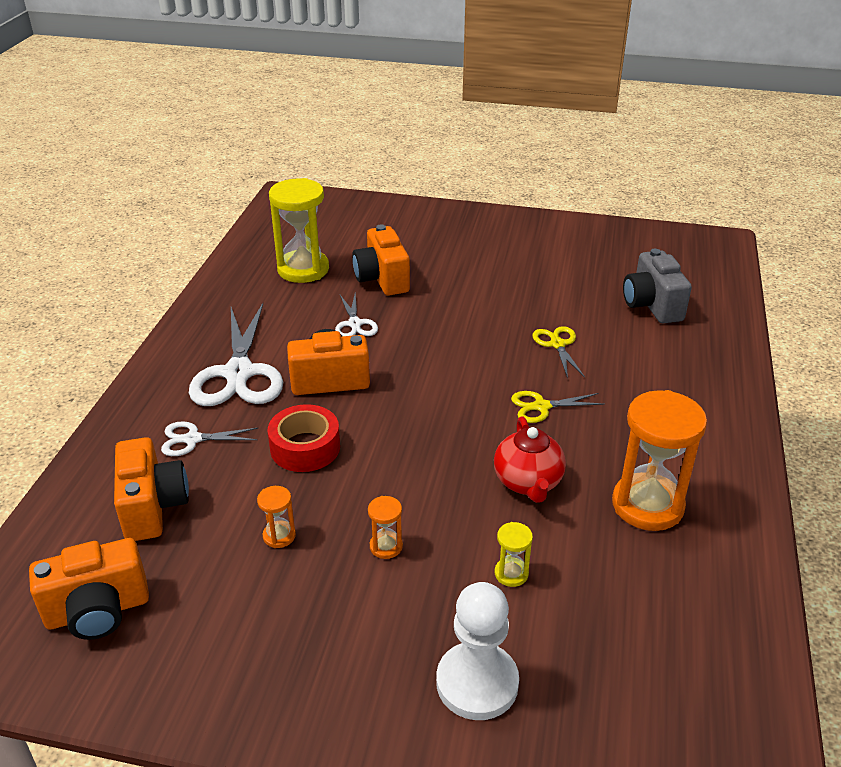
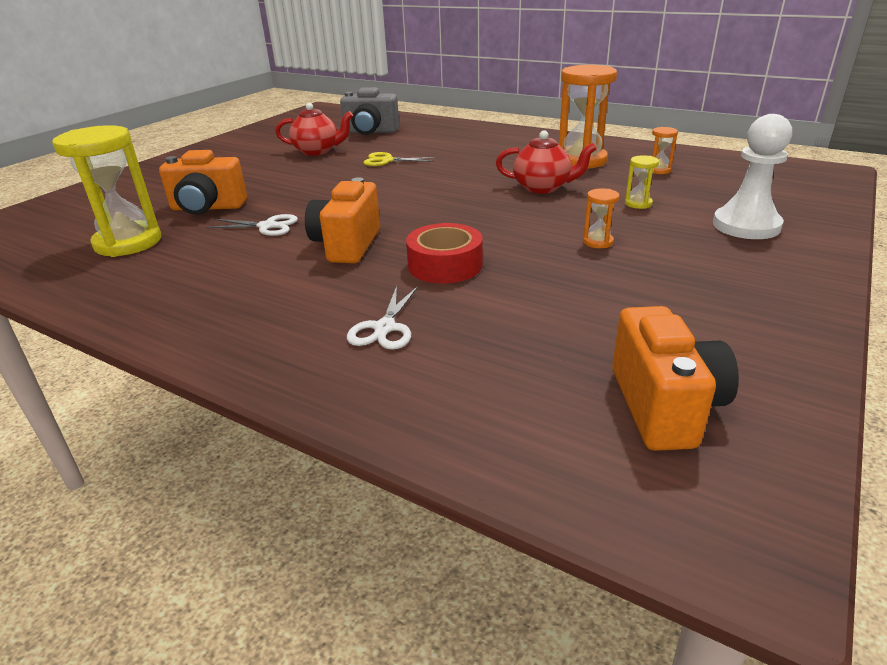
camera: 70 degrees left, 5 degrees down
(153, 507) = (493, 361): orange camera -> none
(239, 373) = (285, 292): white scissors -> none
(279, 536) = (569, 287): orange hourglass -> orange hourglass (658, 170)
(541, 407) = (458, 174): yellow scissors -> none
(561, 289) = (317, 151): none -> red teapot

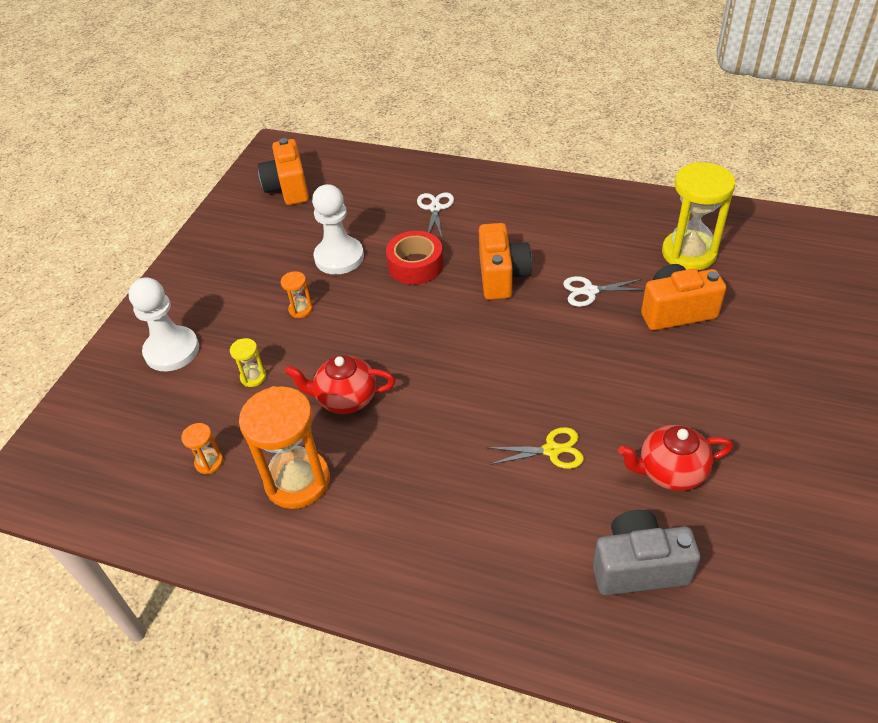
camera: 170 degrees right, 15 degrees up
(550, 284) = (339, 257): none -> white pawn

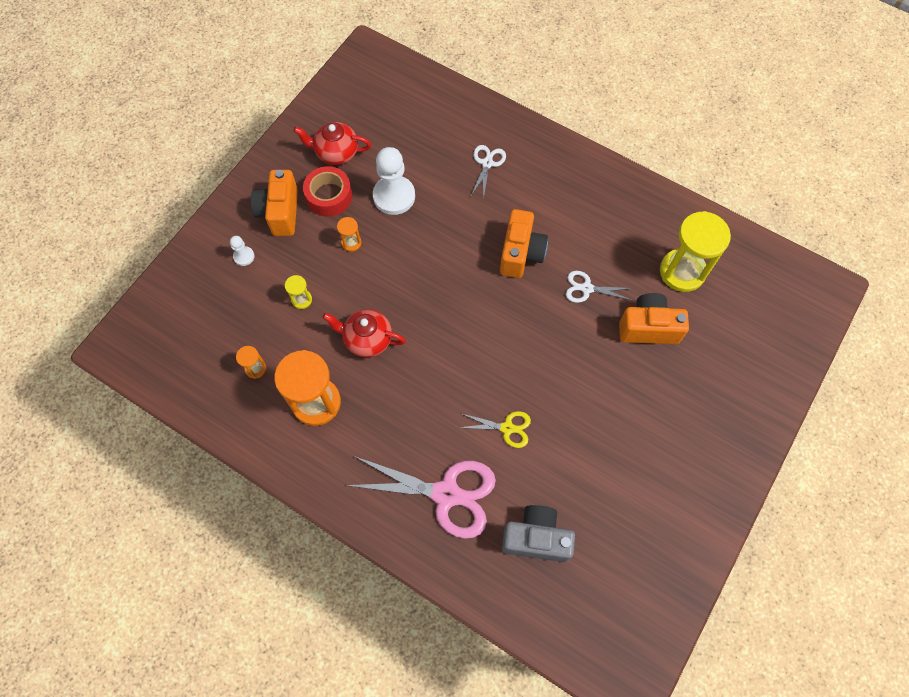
camera: 10 degrees right, 20 degrees up
(172, 350) = (244, 256): white pawn -> white pawn, size x0.48
(288, 188) = (368, 106): orange camera -> orange camera (280, 212)
(415, 265) = (454, 222): red tape -> red tape (329, 196)
(500, 544) = (446, 494): none -> pink scissors
(670, 471) = (587, 470): red teapot -> red teapot (336, 153)

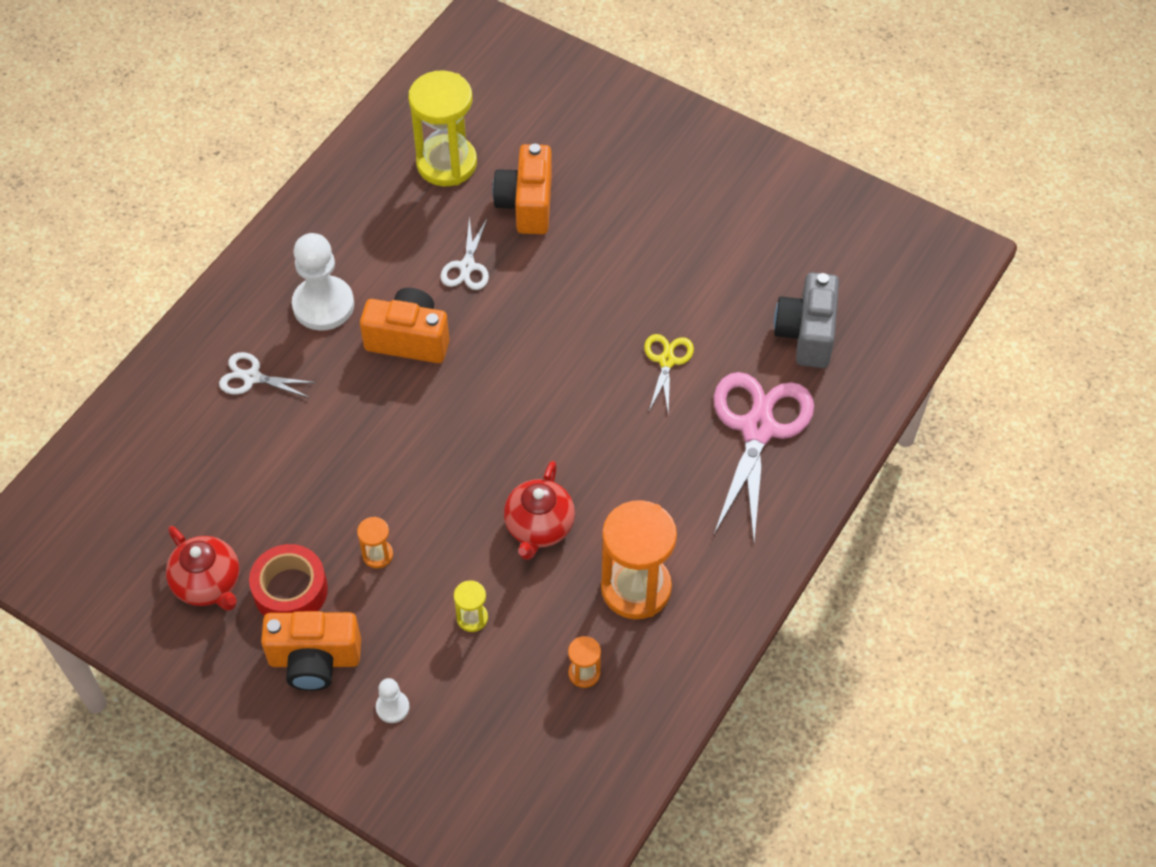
camera: 90 degrees left, 10 degrees down
(336, 153) = (208, 584): red teapot -> red teapot turned 45 degrees counterclockwise
(394, 196) = (299, 499): white pawn -> white pawn (323, 305)

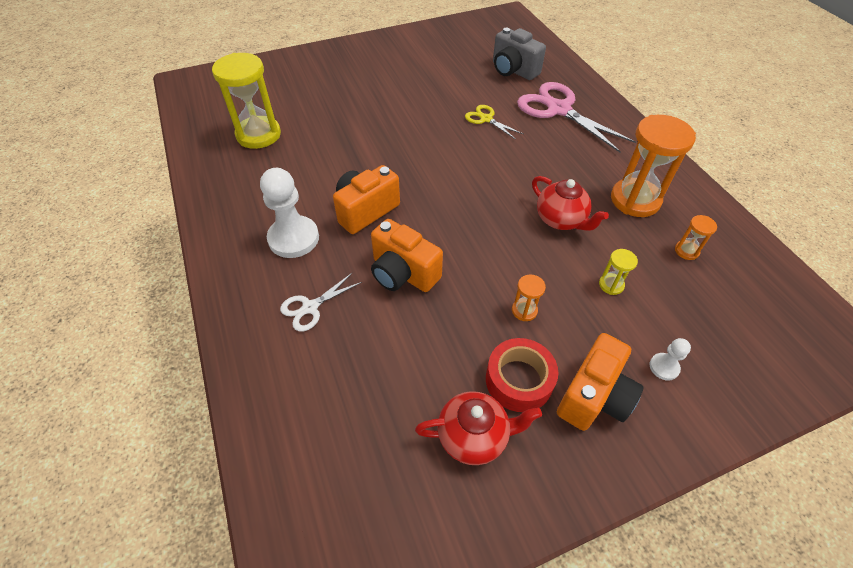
camera: 55 degrees left, 5 degrees down
(467, 266) = (340, 161): white scissors -> none
(526, 204) = (326, 119): orange camera -> orange camera (403, 273)

